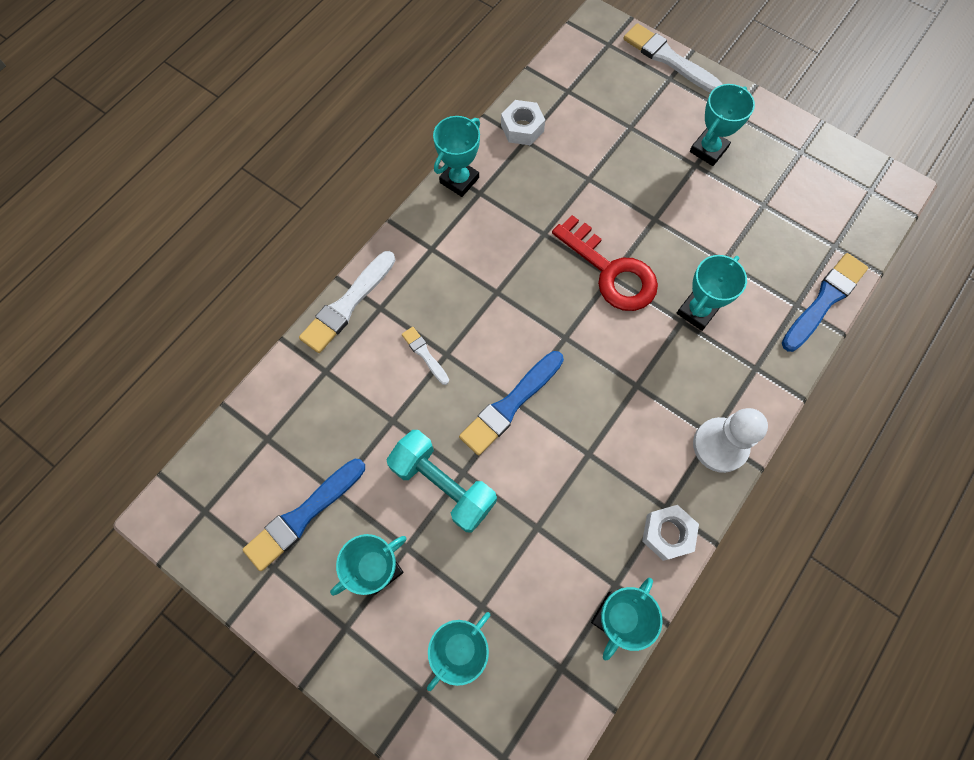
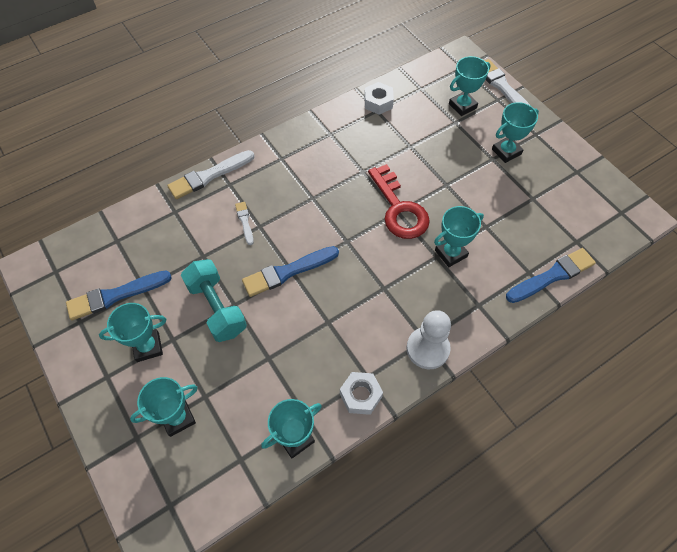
camera: 20 degrees right, 10 degrees down
(459, 180) = (320, 122): turquoise trophy -> turquoise trophy (462, 106)

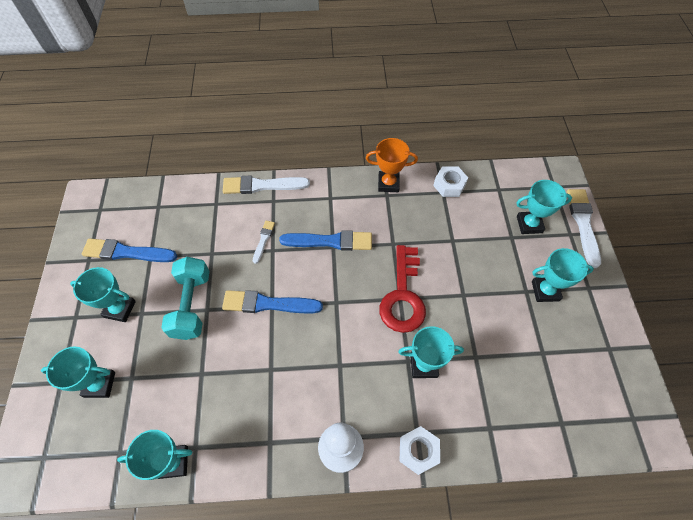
camera: 30 degrees right, 0 degrees up
(325, 124) = (388, 183): none -> orange trophy
(360, 395) = (252, 456): white nut -> white nut (418, 451)
(552, 276) = (511, 445): blue brush -> blue brush (330, 241)

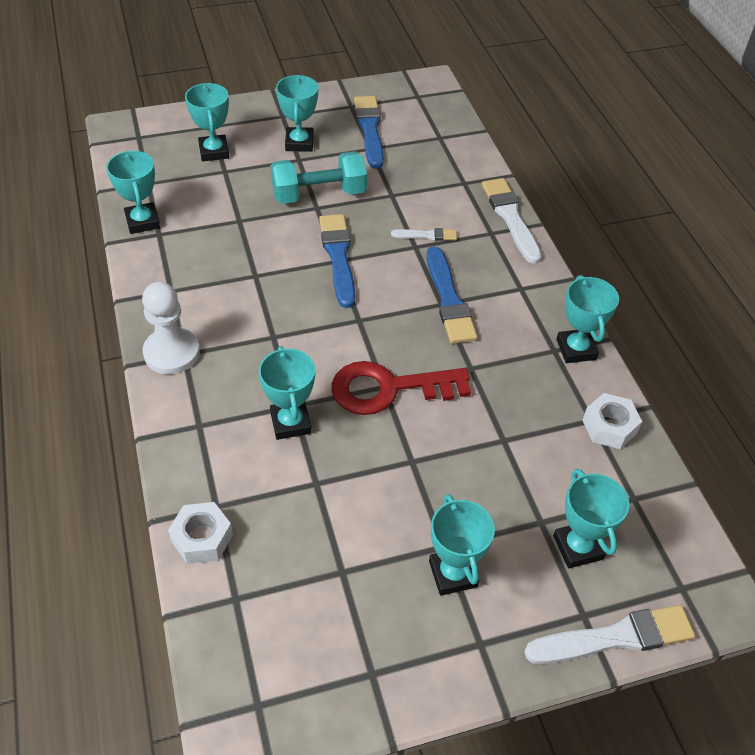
camera: 75 degrees right, 10 degrees down
(388, 183) = (576, 349): orange trophy -> turquoise trophy
(418, 451) = (176, 428): white nut -> white nut (202, 538)

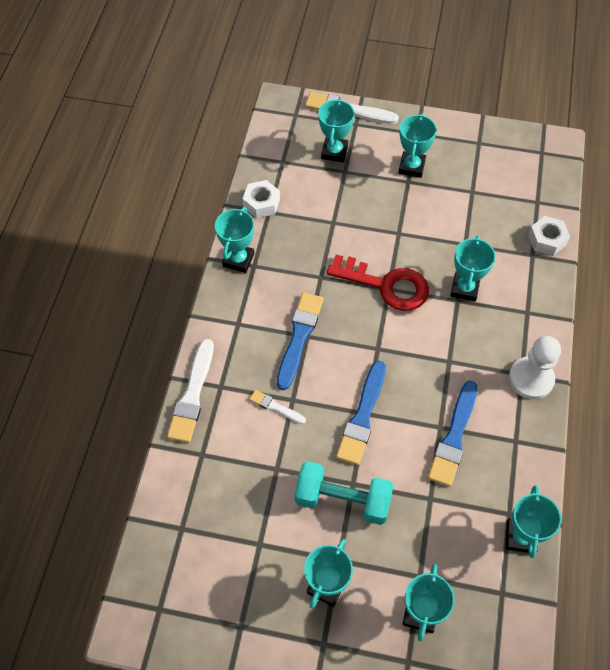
camera: 150 degrees left, 10 degrees up
(370, 130) = (244, 574): blue brush -> blue brush (454, 437)

